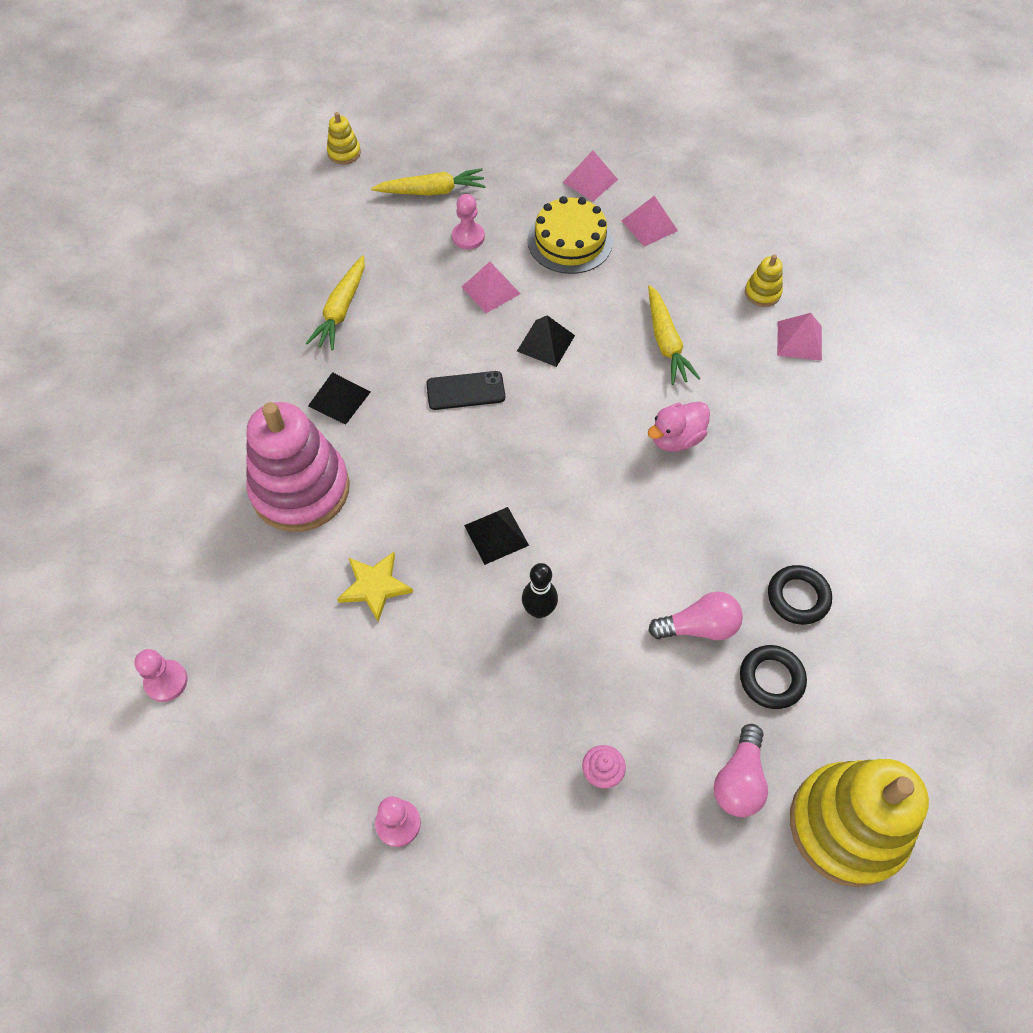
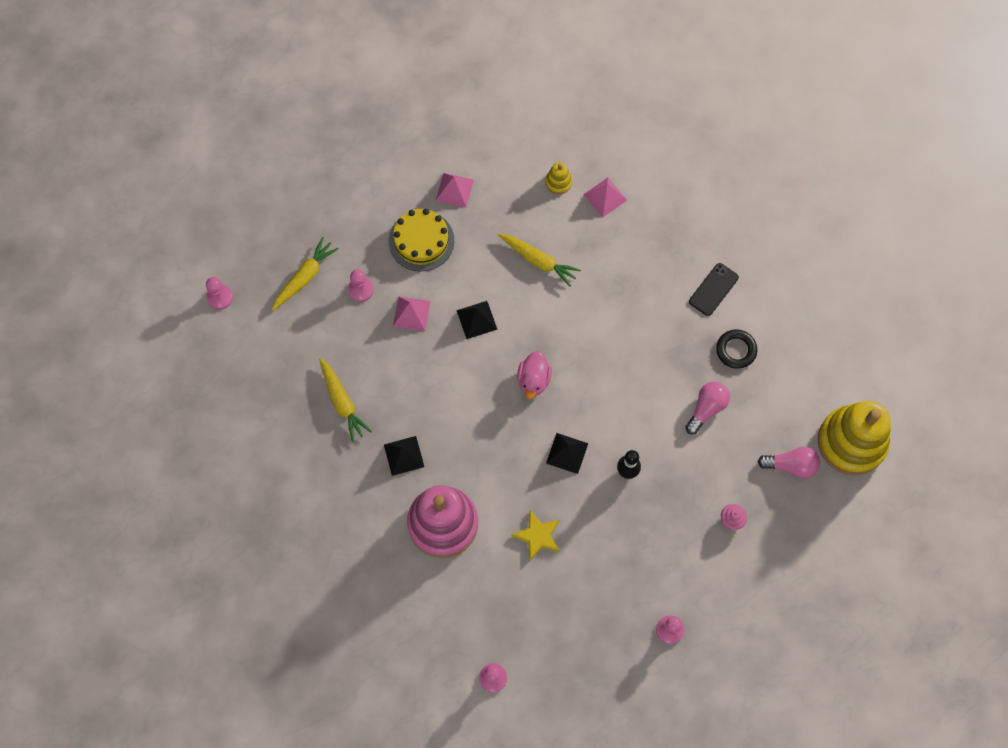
camera: 45 degrees left, 10 degrees up
(344, 153) = (220, 297): yellow stacking toy -> pink pawn
(465, 391) = (465, 388): black phone -> black phone (713, 289)
(590, 180) = (389, 187): pink pyramid -> none
(676, 438) = (599, 315): pink duck -> pink duck (533, 380)
(739, 780) = (791, 465): pink light bulb -> pink light bulb turned 60 degrees counterclockwise
(771, 679) = (761, 404): black ring -> none

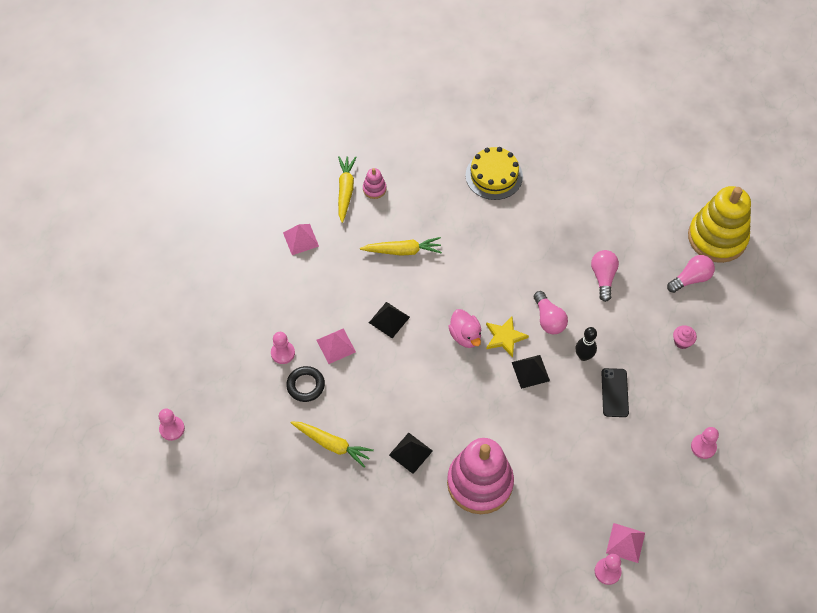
camera: 35 degrees left, 10 degrees down
(305, 277) = (231, 371): yellow carrot -> yellow carrot (345, 190)
(421, 241) = (303, 289): yellow cake -> yellow cake (494, 175)
(538, 536) = (557, 444): yellow star -> yellow star (505, 337)
(558, 182) = (374, 189): yellow stacking toy -> pink stacking toy
(605, 197) = (416, 179): pink pyramid -> pink pyramid (625, 542)
(622, 415) = (548, 319): none -> pink light bulb
(713, 289) = (542, 195): black phone -> black phone (614, 393)
(736, 350) = (590, 226): black ring -> black ring (305, 385)

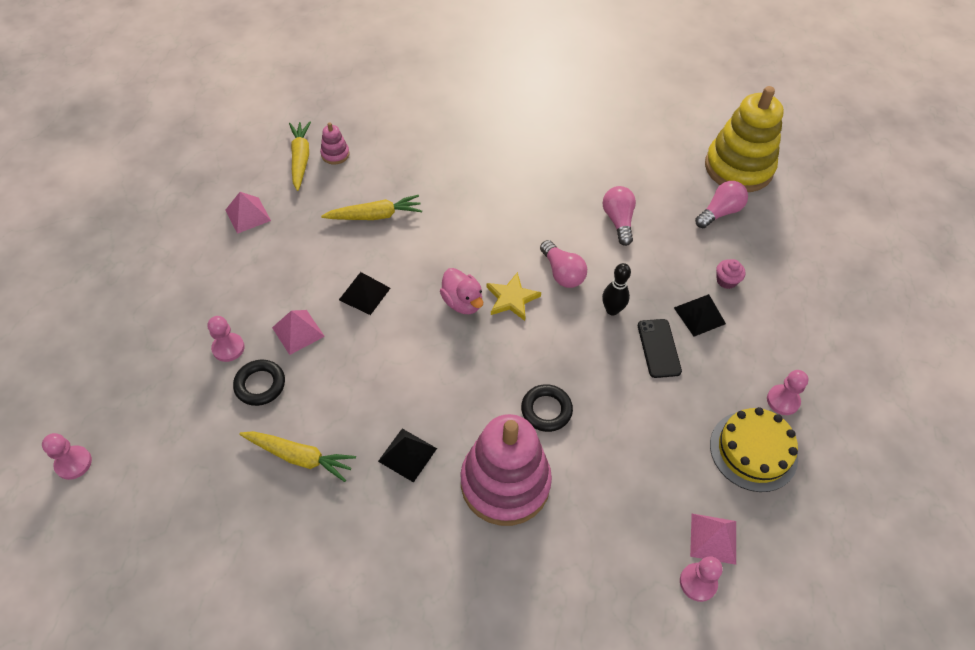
camera: 10 degrees left, 5 degrees down
(494, 175) = (474, 129): yellow cake -> yellow cake (753, 450)
(518, 432) = (546, 410): none -> black ring
(530, 371) = (550, 335): black pyramid -> black pyramid (699, 315)

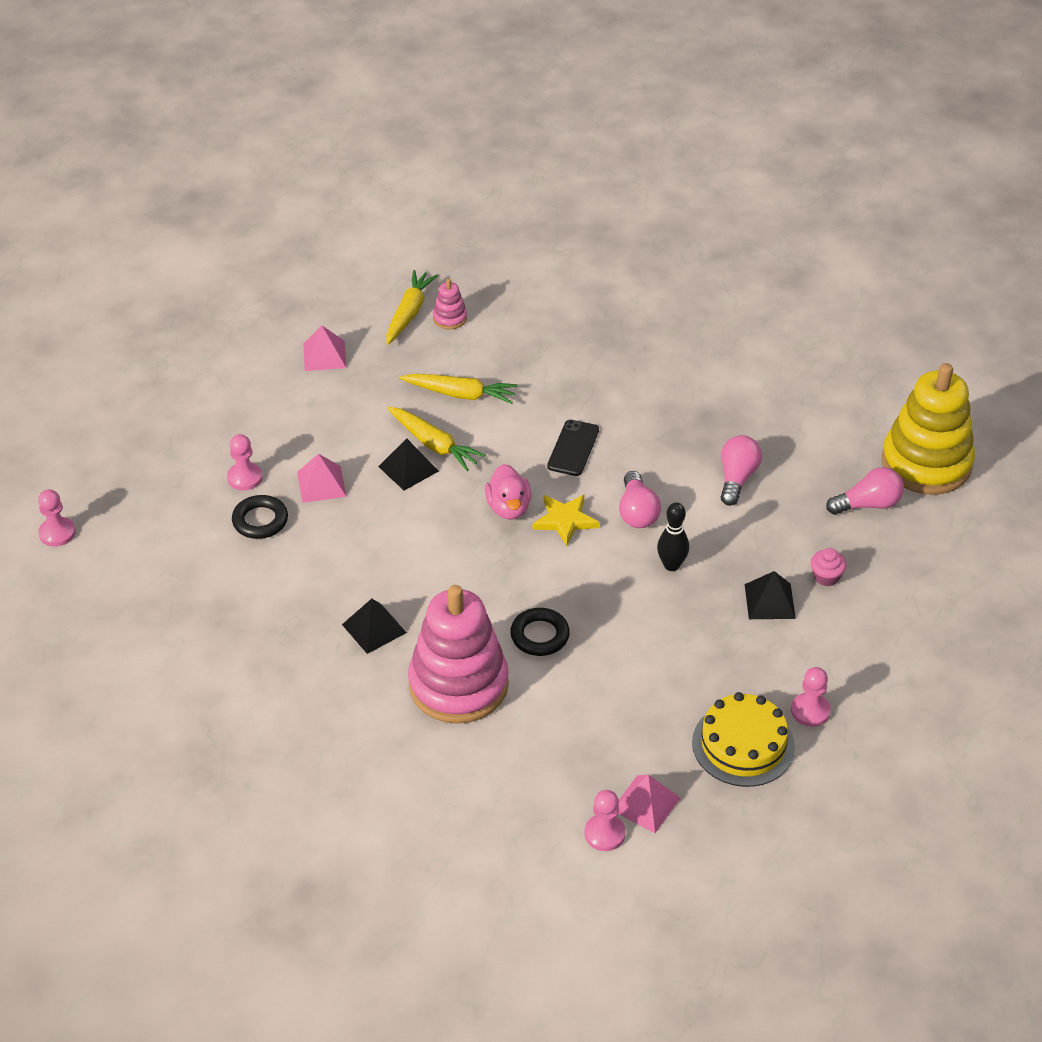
camera: 25 degrees right, 10 degrees down
(300, 457) = (268, 596): yellow carrot -> yellow carrot (434, 445)
(659, 348) = (701, 618): black phone -> black phone (573, 448)

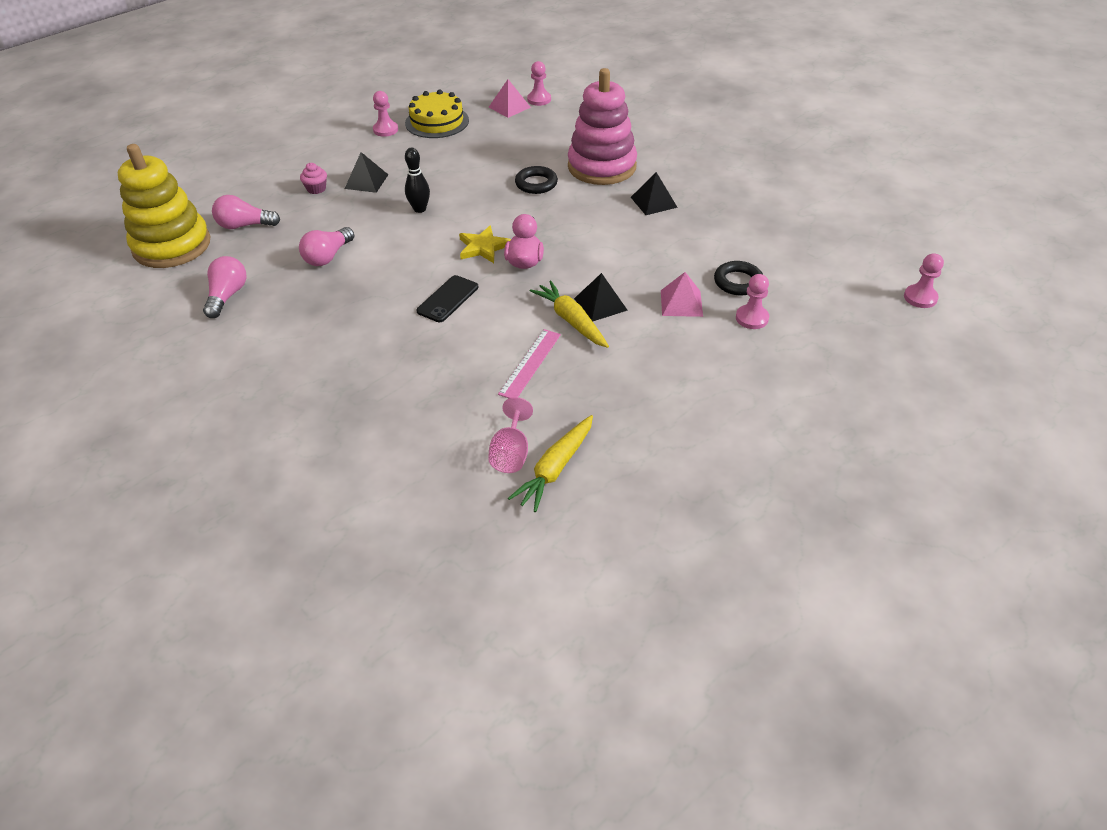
camera: 165 degrees left, 0 degrees up
(324, 355) = (662, 430): pink pyramid -> none
(450, 318) = (511, 453): pink stacking toy -> pink goblet
(460, 394) = (530, 363): yellow carrot -> pink ruler
(637, 512) = (423, 245): pink light bulb -> pink light bulb (227, 296)

